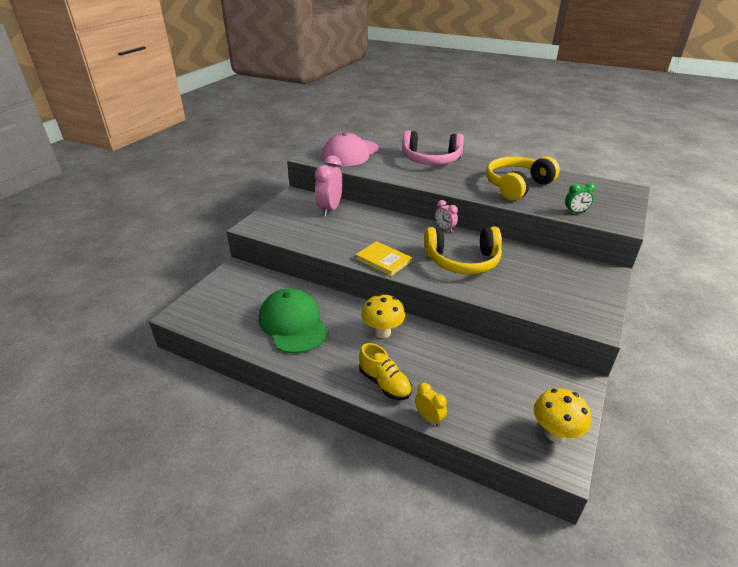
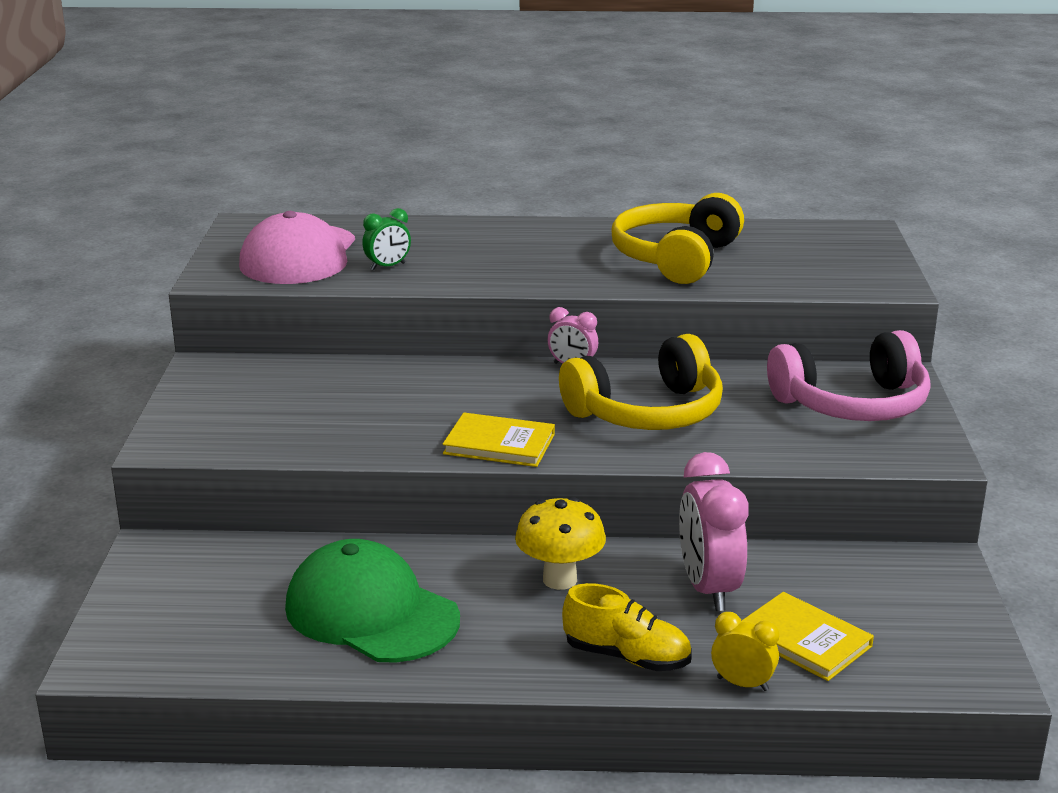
camera: 25 degrees left, 10 degrees down
(330, 209) = (310, 378): pink clock -> pink clock (708, 589)
(431, 160) = (478, 240): pink headphones -> pink headphones (852, 404)
(476, 404) = (804, 640): none -> yellow book
(555, 433) = (951, 644): yellow mushroom -> none
(575, 212) = (806, 283): green clock -> green clock (388, 267)

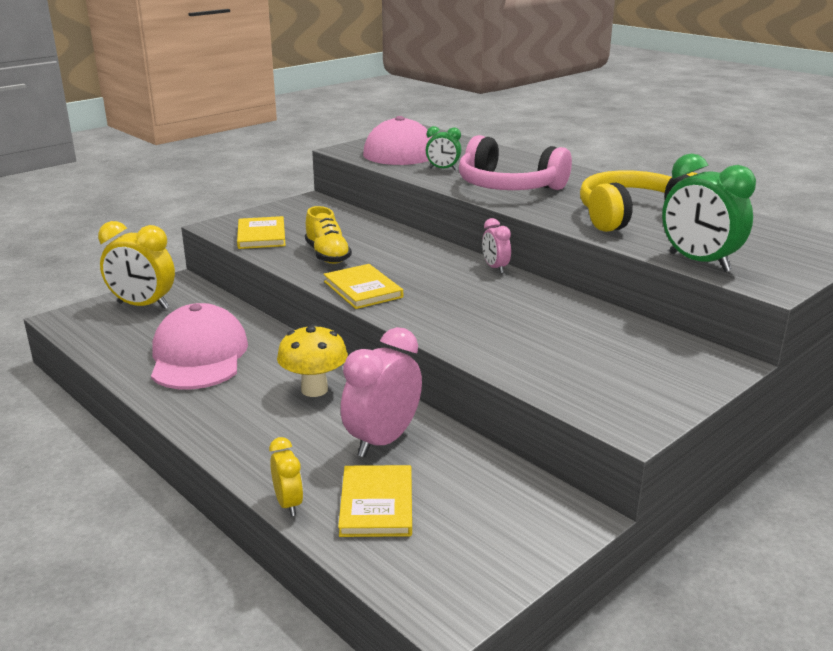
camera: 45 degrees right, 0 degrees up
(172, 597) = (143, 306): none -> yellow clock
(249, 434) = (261, 235): none -> yellow book
(371, 612) = (199, 356): green cap -> pink cap
(627, 657) = (262, 449): yellow shoe -> yellow shoe (327, 255)
(647, 412) = (484, 309): yellow headphones -> none
(810, 286) = (699, 262): none -> green clock
(852, 404) = (642, 364): pink headphones -> pink headphones (508, 187)

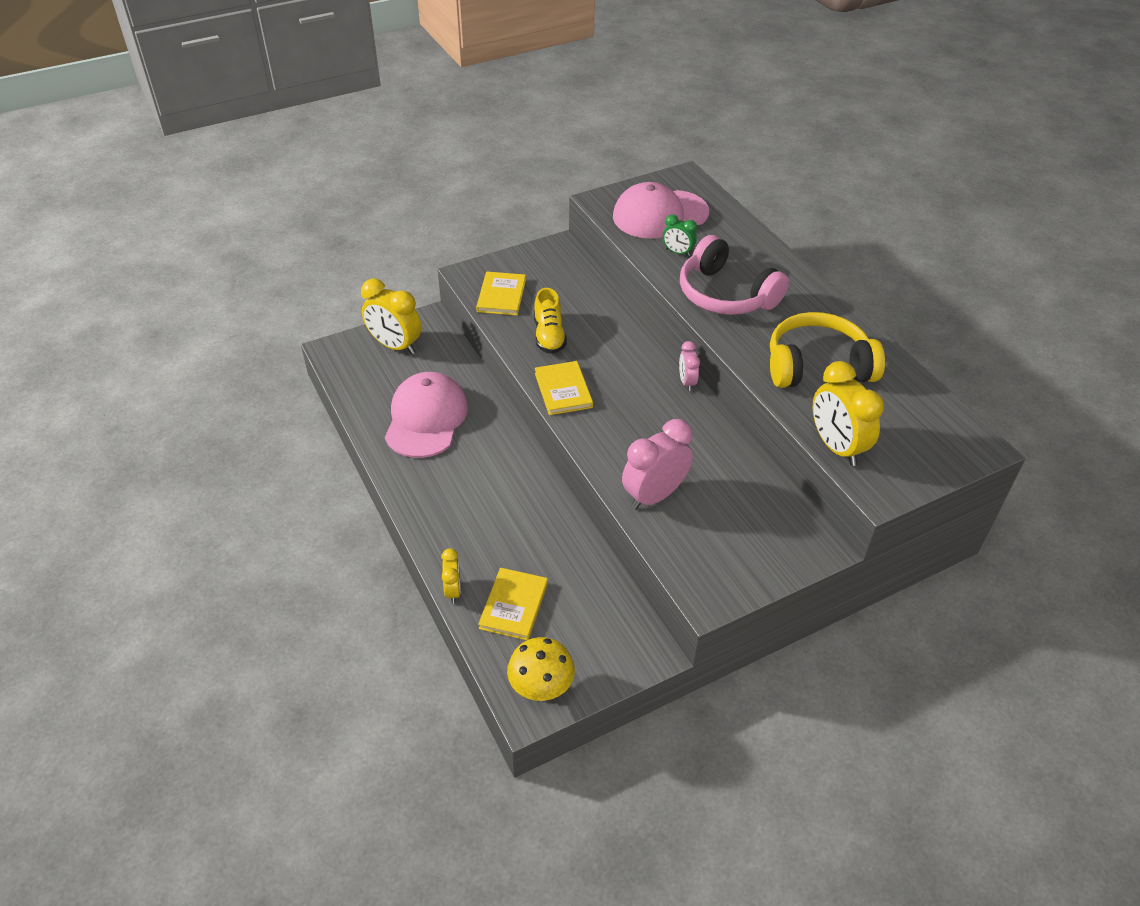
camera: 15 degrees right, 20 degrees up
(314, 389) = (504, 477): yellow mushroom -> yellow mushroom (541, 689)
(383, 440) = (539, 544): pink clock -> pink clock (654, 495)
(699, 262) = (836, 447): green clock -> yellow clock

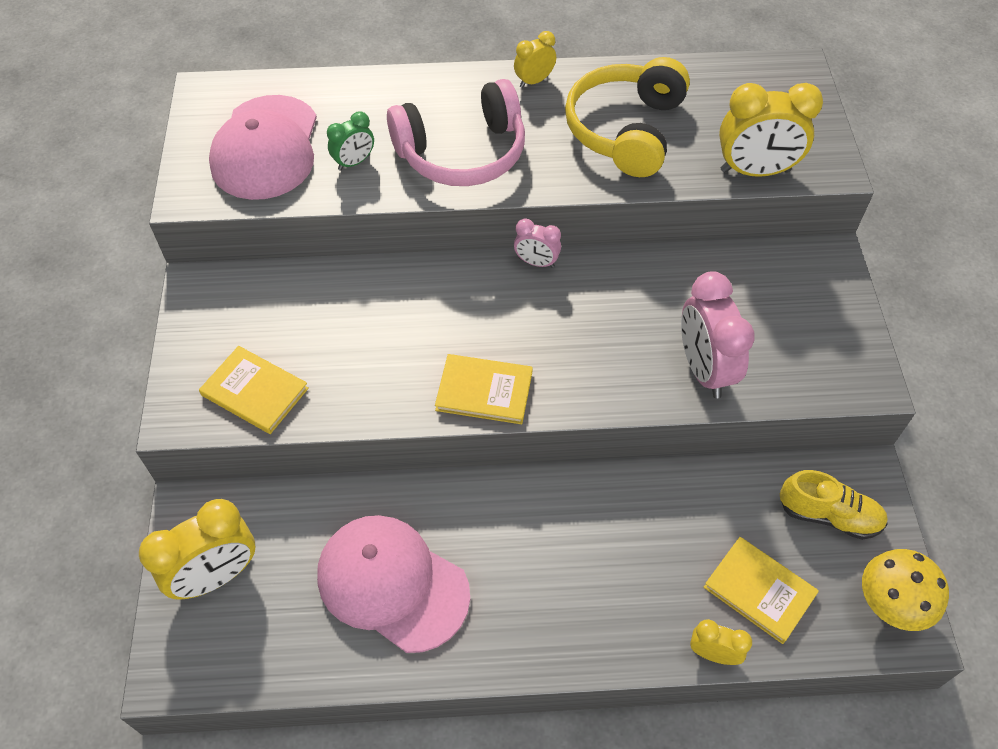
camera: 65 degrees left, 10 degrees up
(549, 336) = (372, 367): yellow shoe -> yellow shoe (828, 515)
(825, 307) = (534, 81): none -> yellow clock

